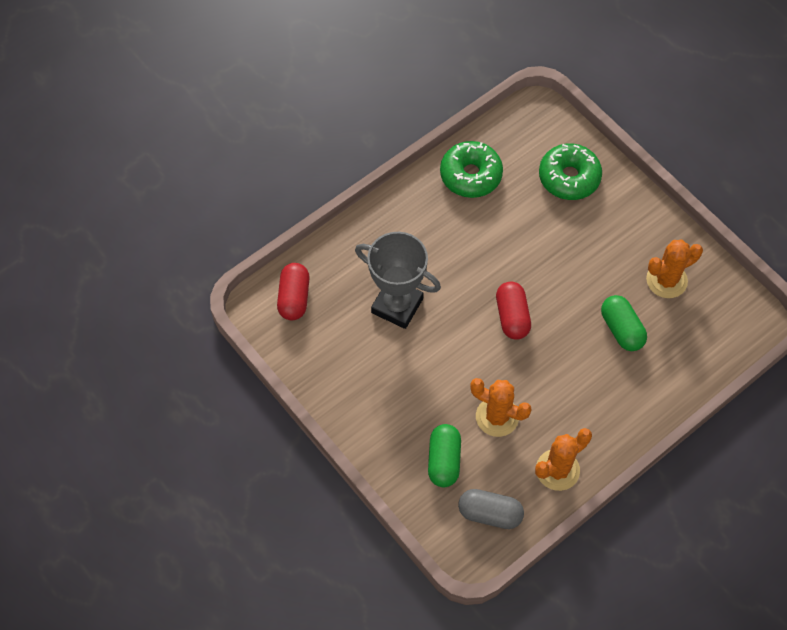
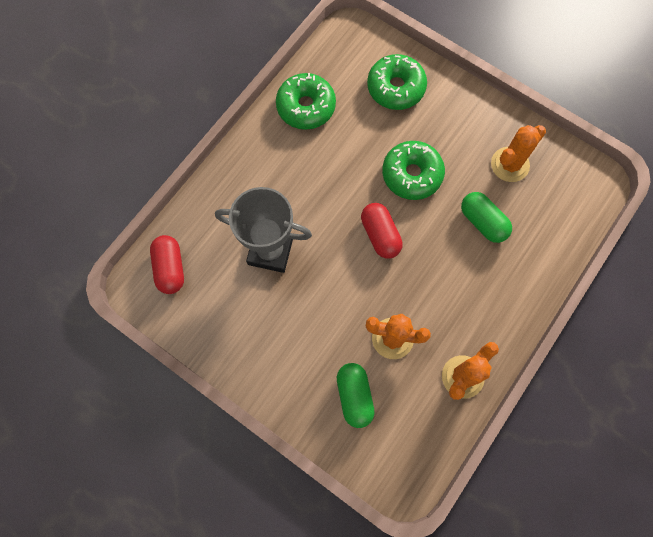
camera: 15 degrees left, 10 degrees up
(490, 513) = (412, 438): grey capsule -> none
(561, 266) = (412, 174): none -> green donut

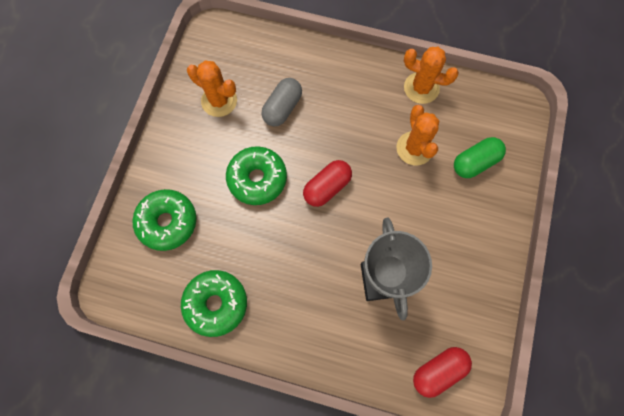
camera: 110 degrees left, 0 degrees up
(483, 222) = (282, 108): green capsule -> grey capsule

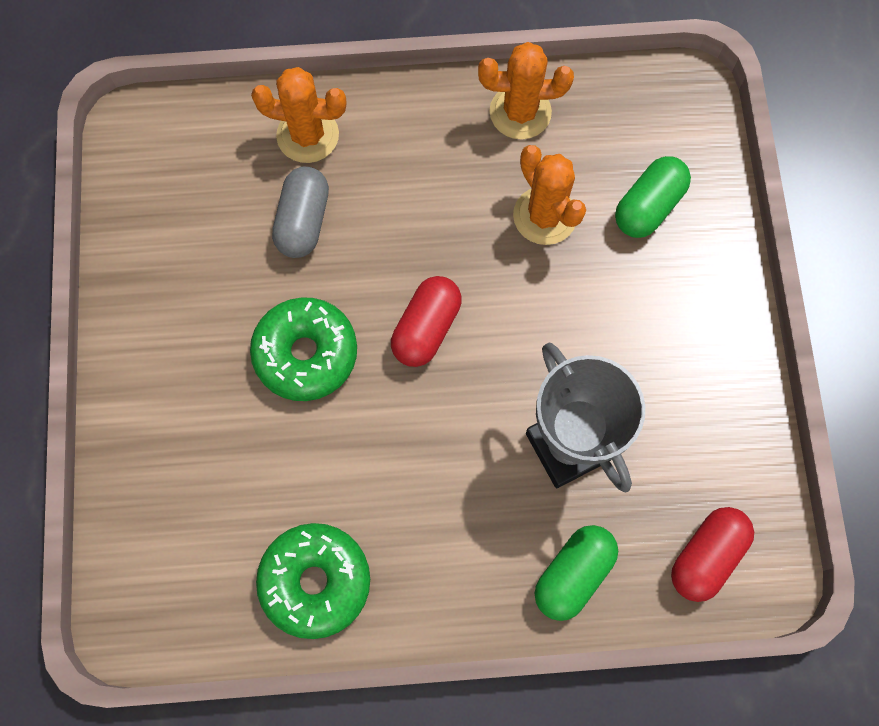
camera: 20 degrees left, 0 degrees up
(167, 222) = (182, 478): green donut -> none
(219, 101) = (191, 245): orange cactus -> orange cactus (307, 135)
(358, 353) = (573, 574): none -> green capsule

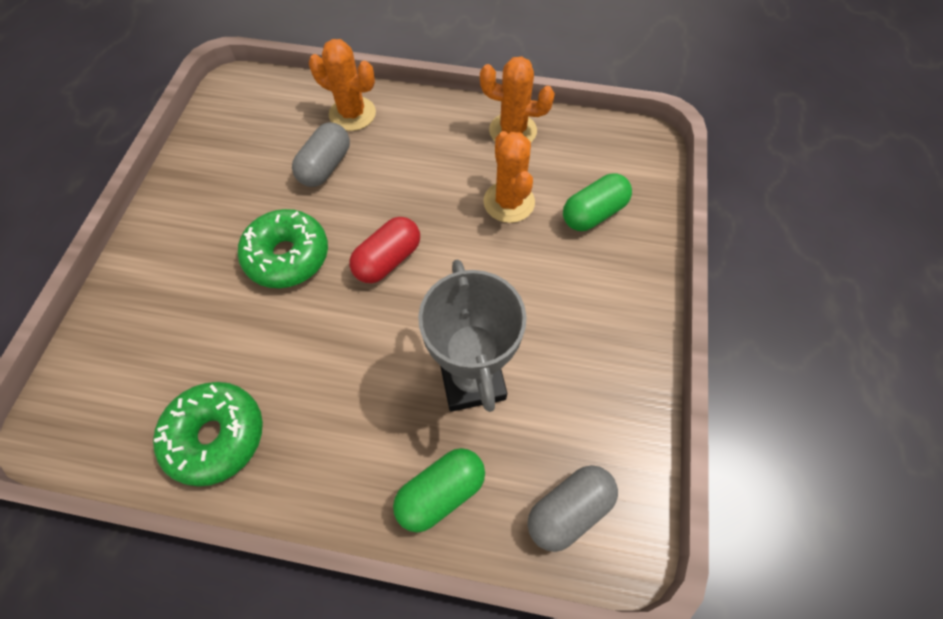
camera: 15 degrees right, 10 degrees down
(706, 556) = (569, 510): red capsule -> grey capsule

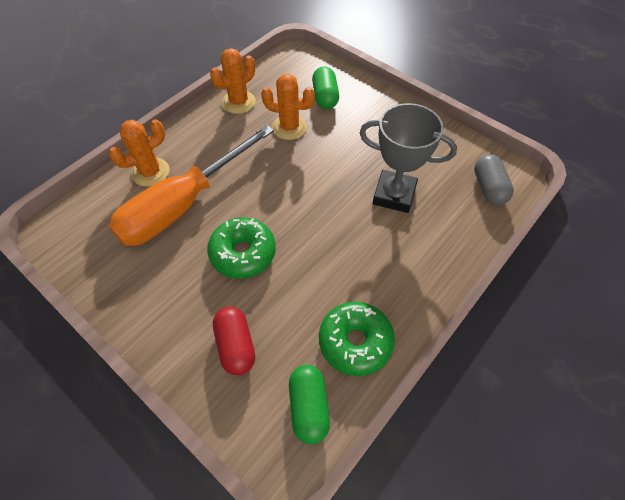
camera: 60 degrees left, 5 degrees down
(325, 166) = (184, 204): grey capsule -> orange screwdriver
(388, 260) = (287, 200): red capsule -> red capsule (236, 345)
(441, 492) = (453, 237): green capsule -> green capsule (309, 407)

